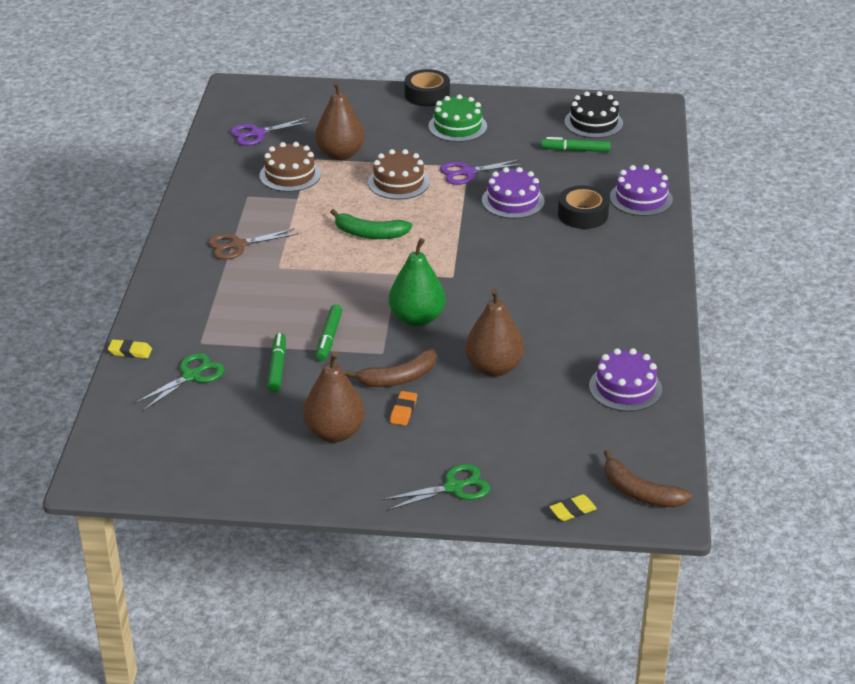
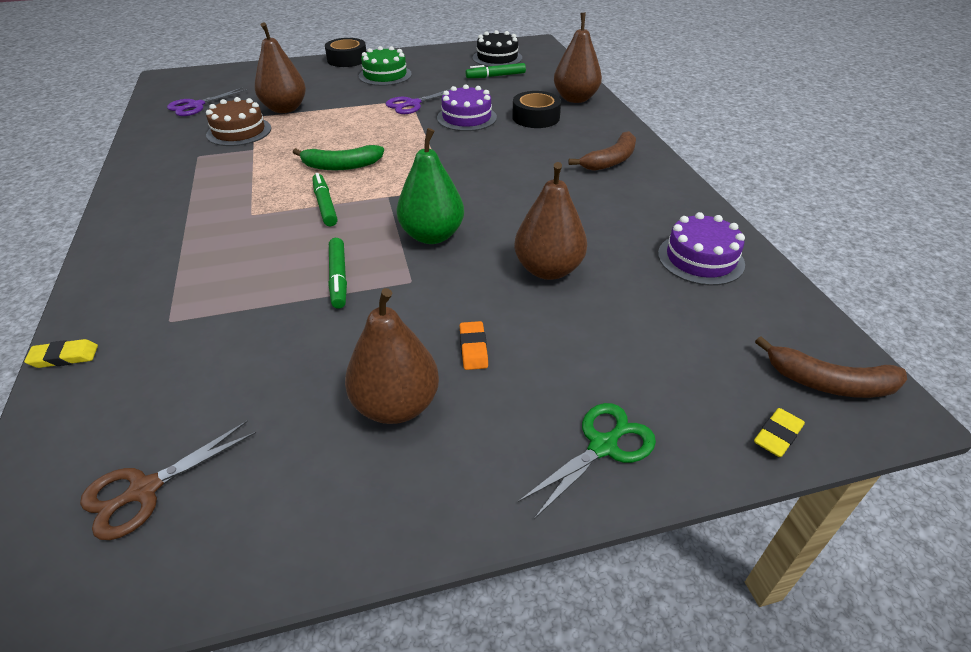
camera: 20 degrees left, 5 degrees up
(191, 376) = (162, 371): green scissors -> none
(238, 245) = (197, 202): brown scissors -> brown scissors (145, 490)
(277, 367) = (283, 330): green marker -> green marker (325, 205)
(398, 182) = (351, 121): brown cake -> none
(399, 378) = (446, 307): brown banana -> brown banana (611, 160)
(641, 198) = (575, 99): purple cake -> brown pear

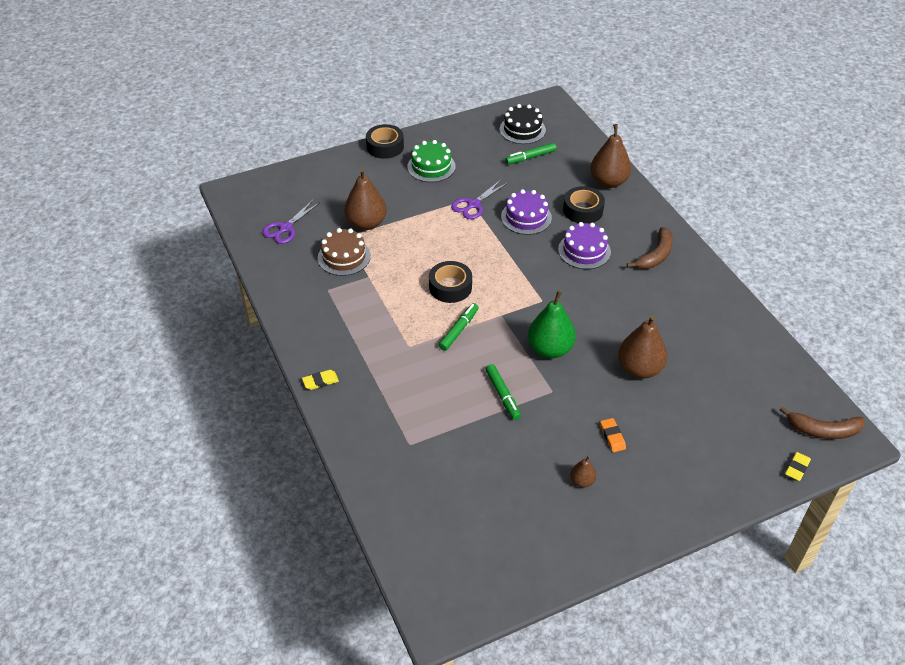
camera: 10 degrees left, 5 degrees up
(64, 357) = (361, 479): yellow eraser -> yellow eraser (320, 381)
(145, 490) = (469, 550): brown scissors -> none
(325, 205) = (459, 330): green marker -> green marker turned 60 degrees clockwise
(341, 166) = (450, 287): green banana -> black tape
(396, 405) = (582, 481): brown pear -> brown pear, size x0.49
(602, 446) = (705, 488): green scissors -> none
(700, 259) = (737, 346): purple cake -> purple cake (584, 251)

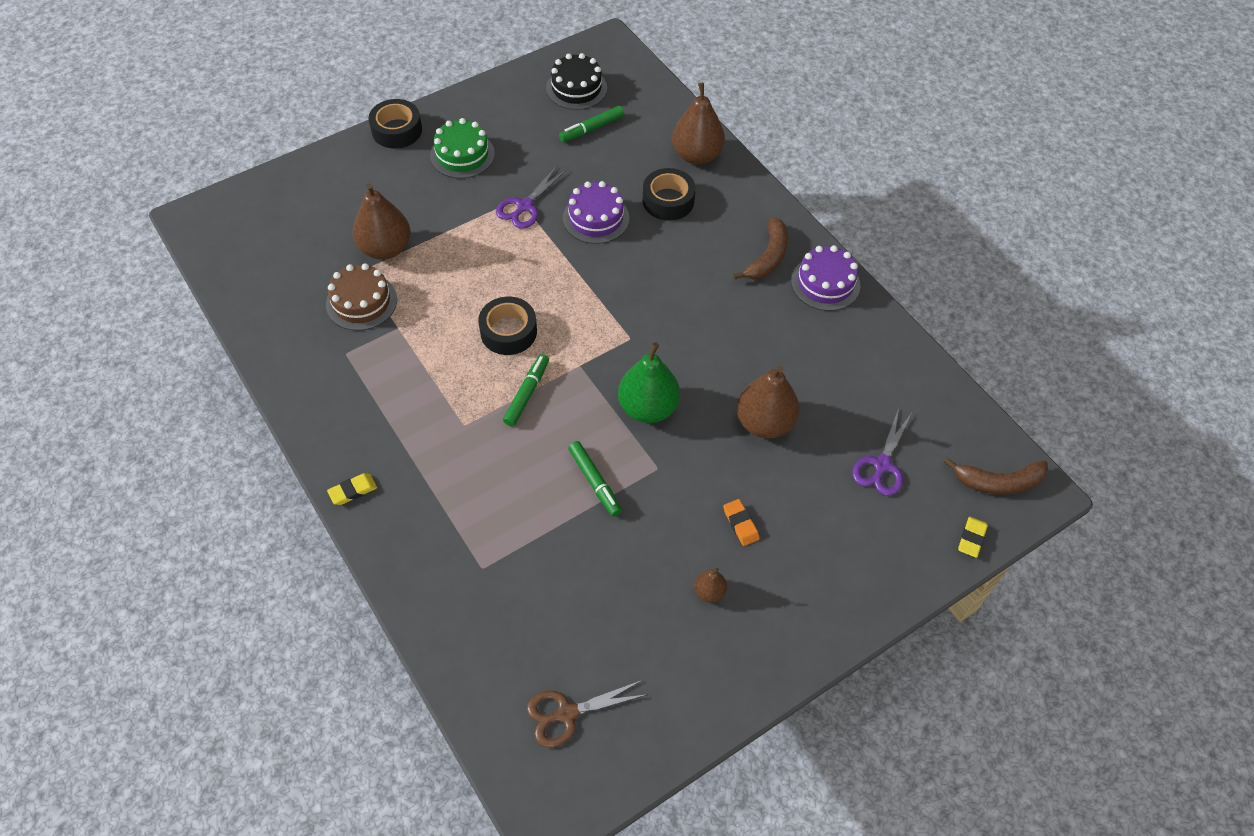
camera: 10 degrees left, 10 degrees up
(285, 228) = (277, 267): purple scissors -> purple scissors (882, 465)
(461, 552) = (567, 713): none -> brown scissors
(584, 251) = (676, 259): purple cake -> purple cake (825, 283)

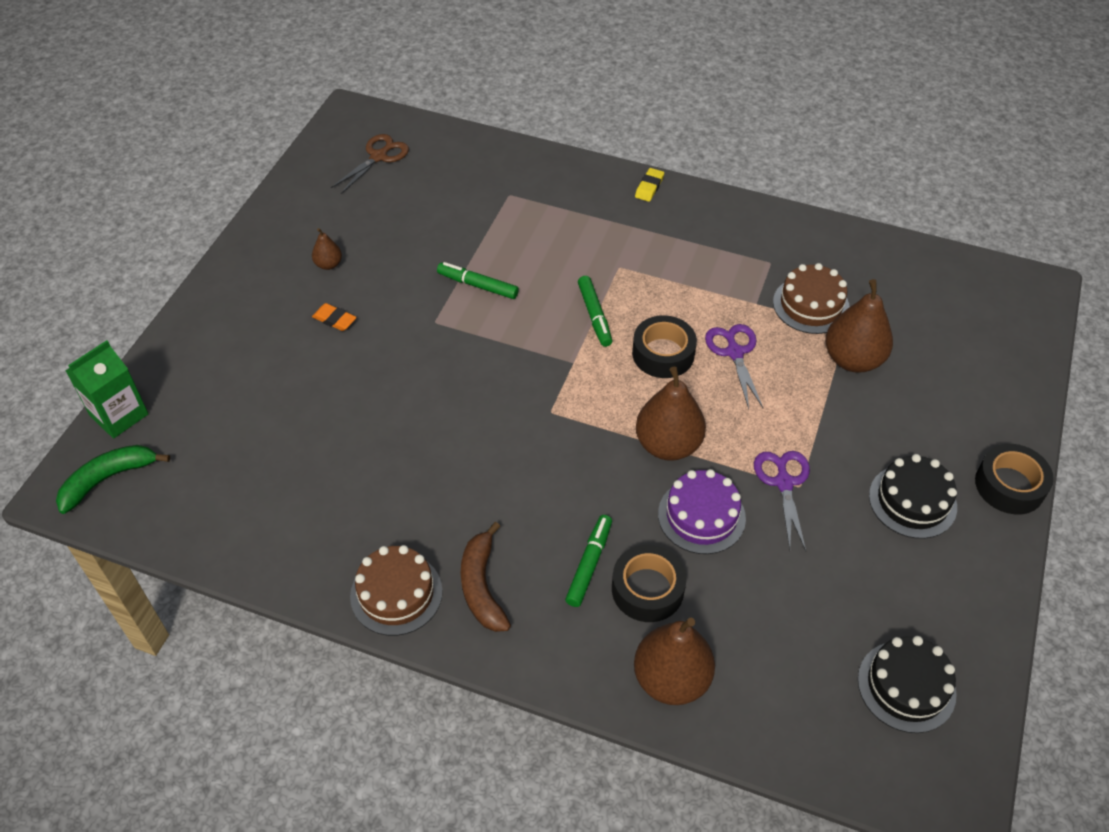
camera: 145 degrees right, 5 degrees down
(462, 155) = (912, 501): green cake -> black cake
(591, 128) = (824, 634): green marker -> green marker (589, 564)
(648, 408) = (482, 362): green pear -> none
(764, 423) = (367, 408): brown pear -> brown pear (668, 445)
(825, 283) = (396, 593): purple cake -> brown cake
(882, 465) = (232, 432): purple scissors -> purple scissors (734, 353)
(971, 538) = (119, 415): yellow eraser -> green carton
(998, 482) = (108, 479): brown banana -> green banana

